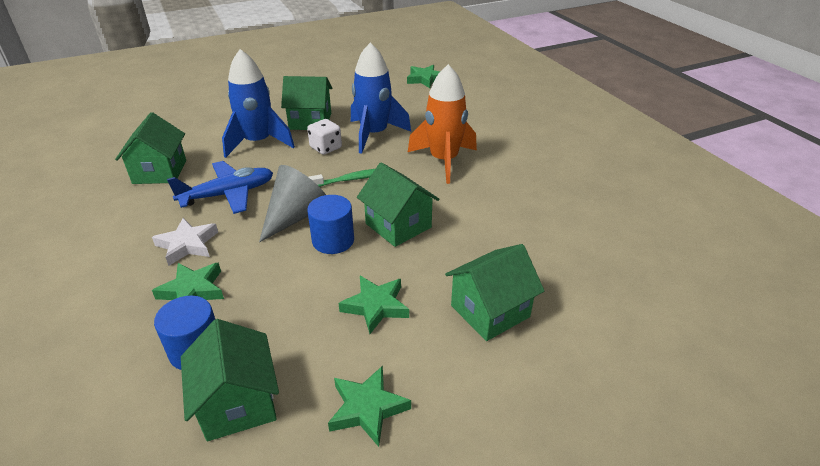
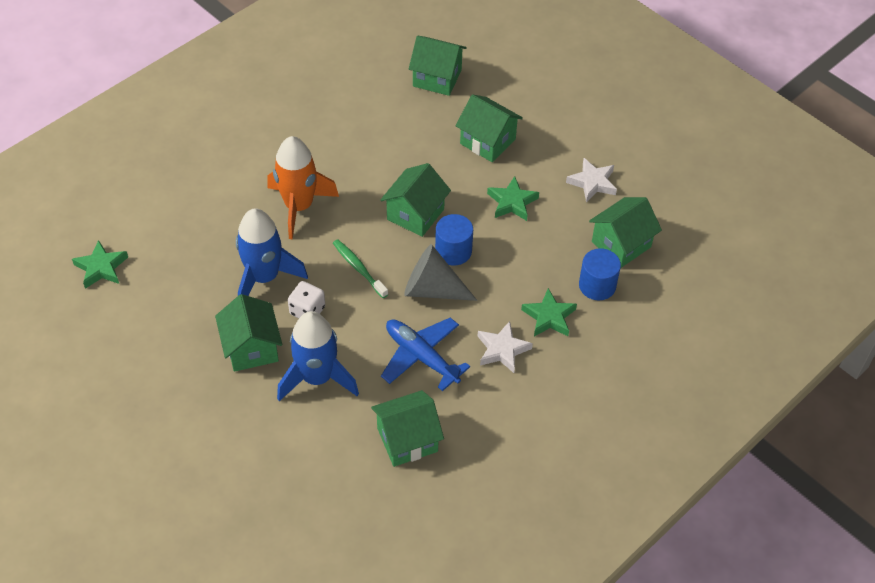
camera: 110 degrees left, 15 degrees up
(367, 408) = (592, 183): green star -> white star
(621, 291) = (437, 78): none -> green house

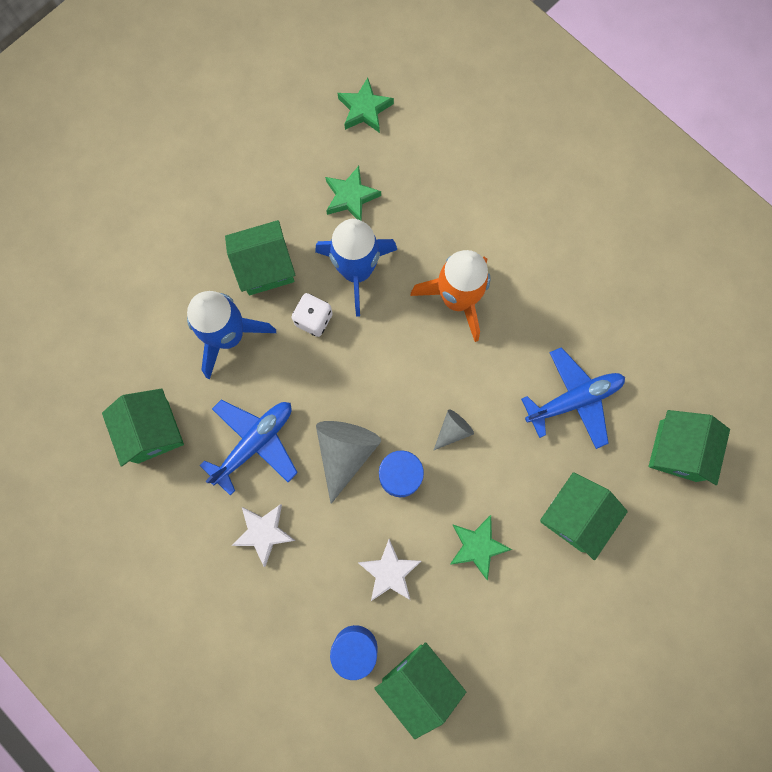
camera: 90 degrees right, 25 degrees up
(359, 268) = (372, 370): green toothbrush -> none
(393, 136) = (573, 400): none -> blue plane
(415, 214) = (452, 430): green house -> grey cone
(549, 317) = (309, 587): green star -> green star (351, 197)
(592, 183) = (515, 650): white star -> white star (389, 571)

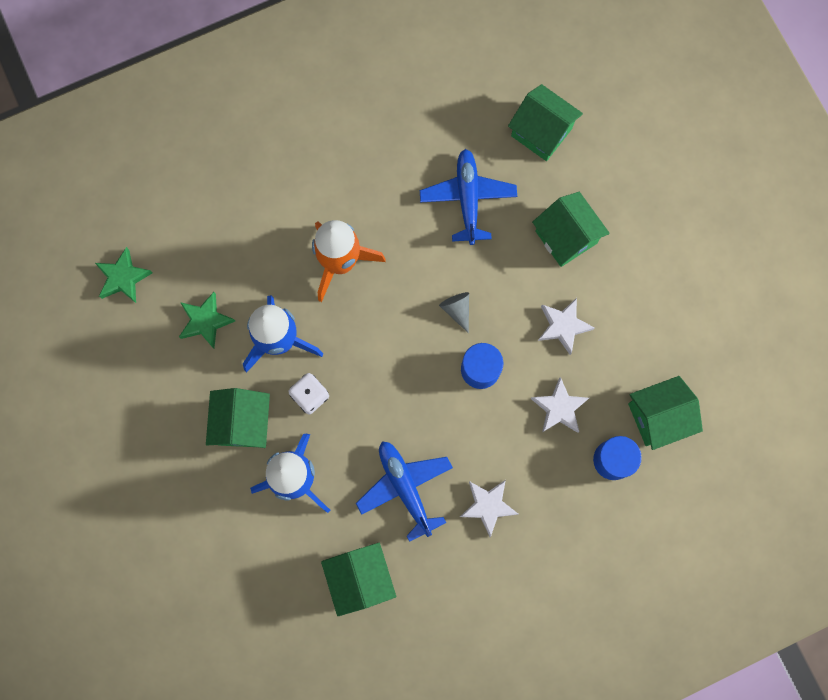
camera: 70 degrees left, 0 degrees up
(153, 431) = (360, 578): green house -> green house turned 75 degrees clockwise
(345, 453) = (443, 410): grey cone -> none
(477, 546) = (563, 326): green star -> white star

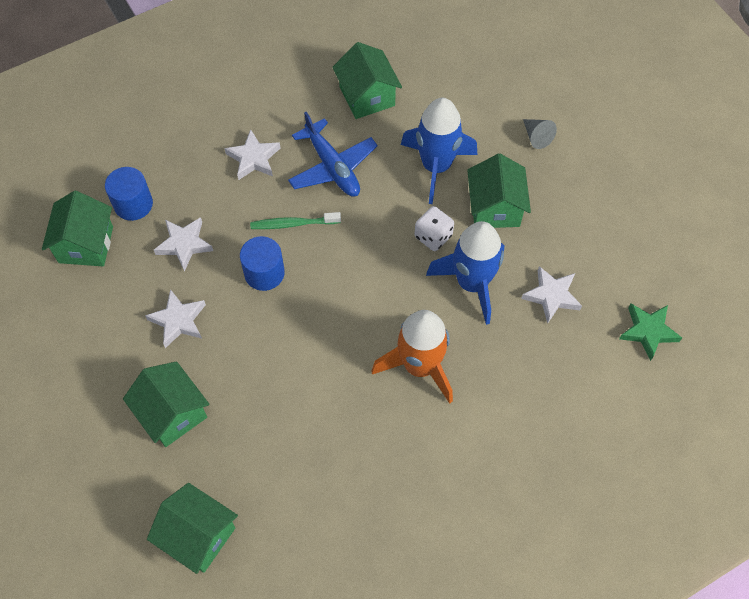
camera: 175 degrees right, 15 degrees down
(205, 321) = (551, 296): green star -> white star
(449, 422) = (293, 224): none -> green toothbrush
(457, 310) = (291, 328): grey cone -> grey cone (536, 137)
(468, 198) = (284, 447): blue plane -> none
(658, 416) = (86, 244): green house -> green house turned 60 degrees counterclockwise

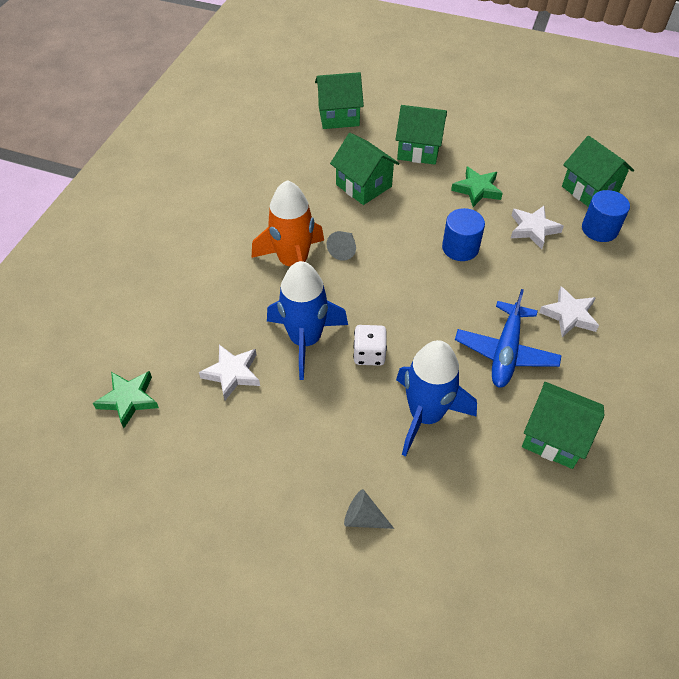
camera: 140 degrees right, 10 degrees down
(178, 320) = (477, 189): white star -> green star
(293, 224) = (481, 290): green toothbrush -> none
(332, 167) = (505, 352): blue plane -> blue plane turned 90 degrees counterclockwise
(363, 346) = (343, 250): none -> grey cone
(495, 208) = (340, 414): green house -> green house (363, 185)

